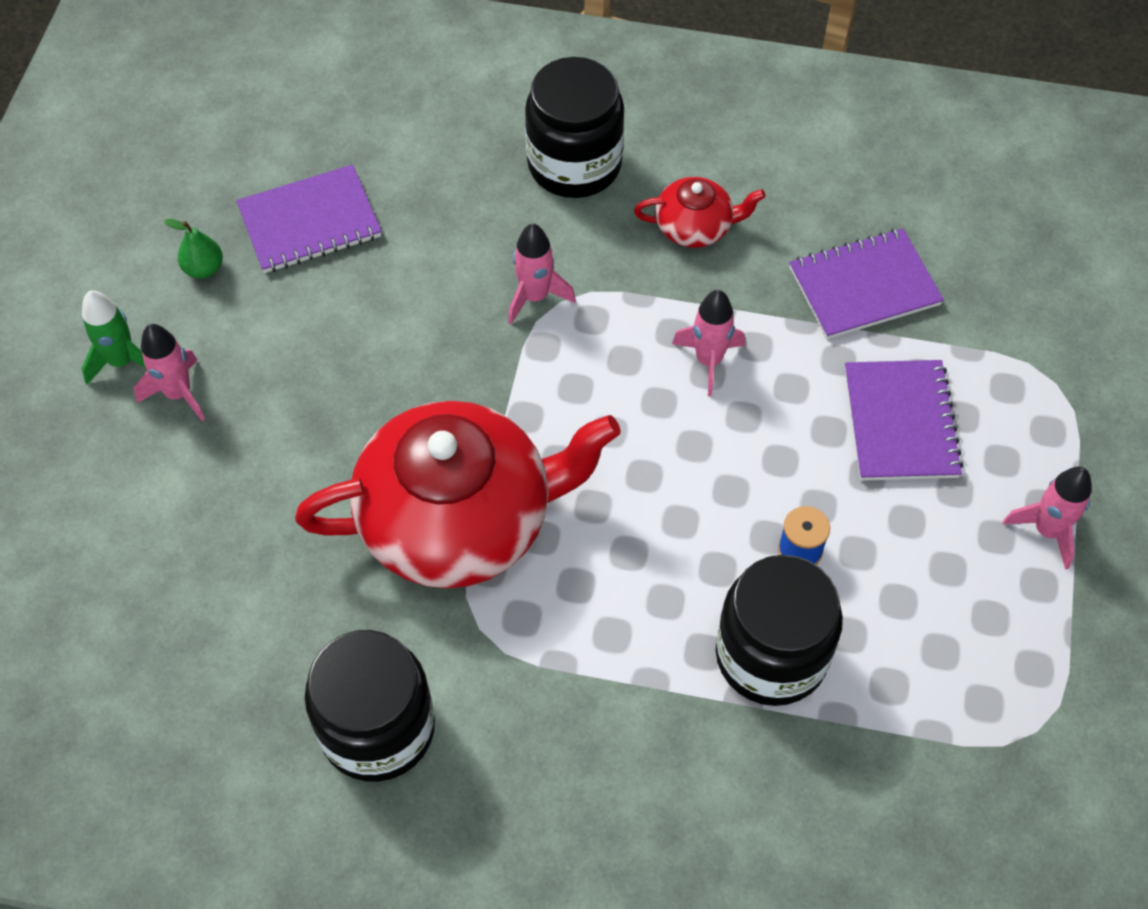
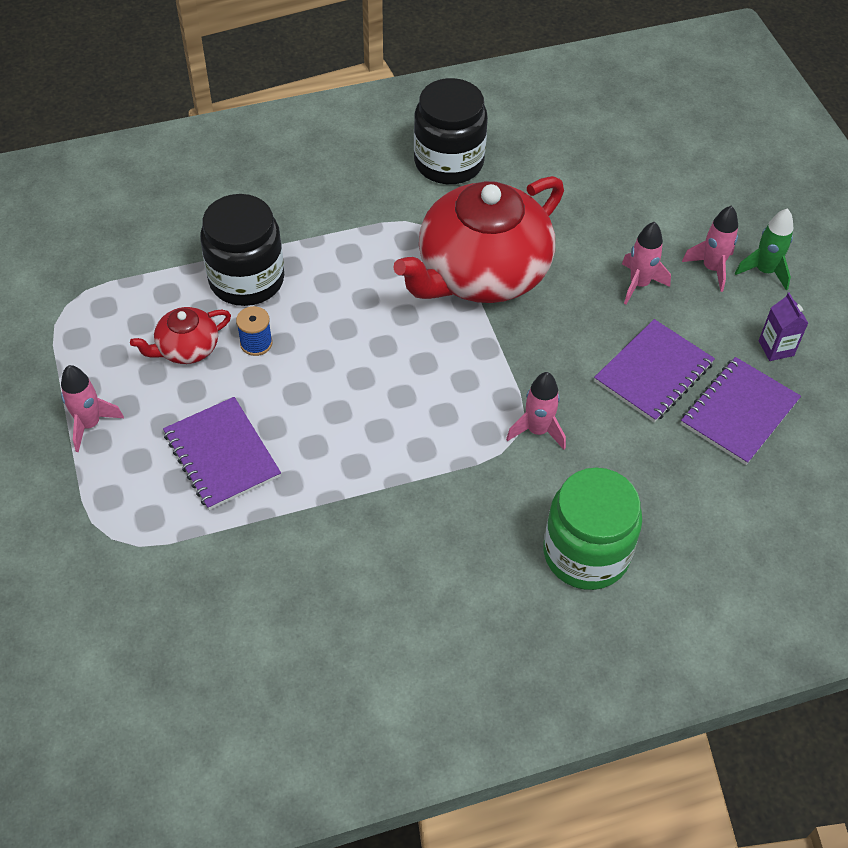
camera: 150 degrees right, 5 degrees down
(204, 268) = (776, 348): green pear -> purple carton
(574, 164) = (586, 553): black jar -> green jar
(695, 227) = (455, 542): red teapot -> red teapot (187, 348)
(708, 360) = (383, 439): pink rocket -> pink rocket (639, 284)
(864, 286) = (294, 552): purple notebook -> purple notebook (653, 373)

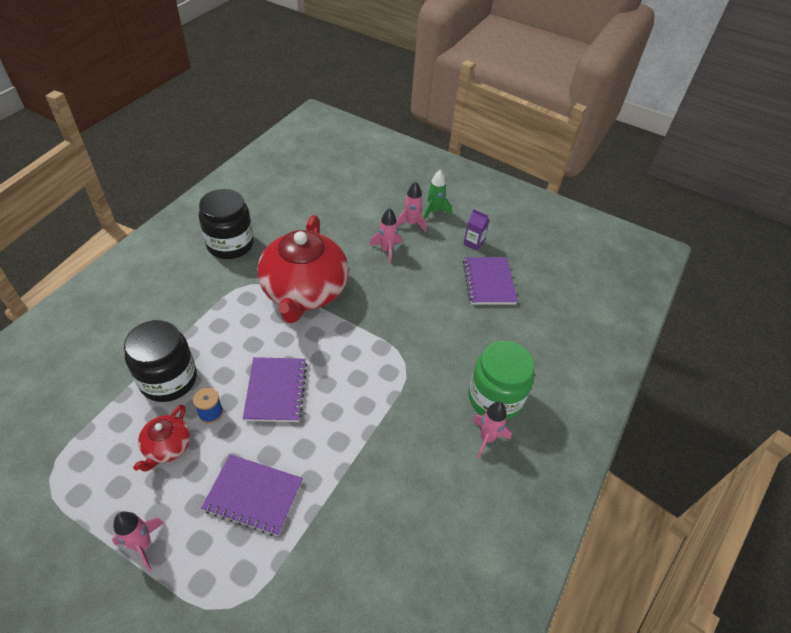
camera: 45 degrees left, 5 degrees down
(537, 430) = (412, 353): pink rocket -> pink rocket (487, 438)
(653, 373) = (435, 288): purple notebook -> purple notebook (276, 390)

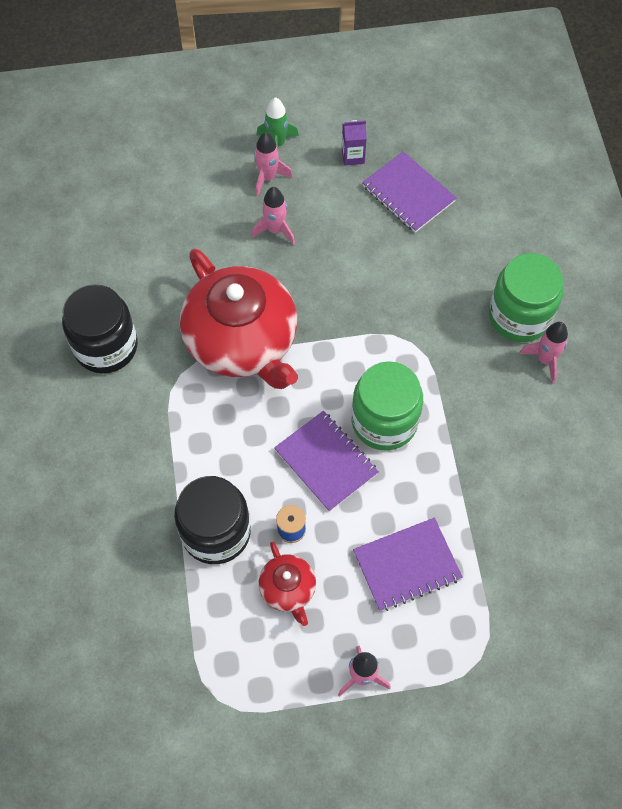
camera: 35 degrees left, 15 degrees up
(337, 395) = (384, 421): none -> green jar

